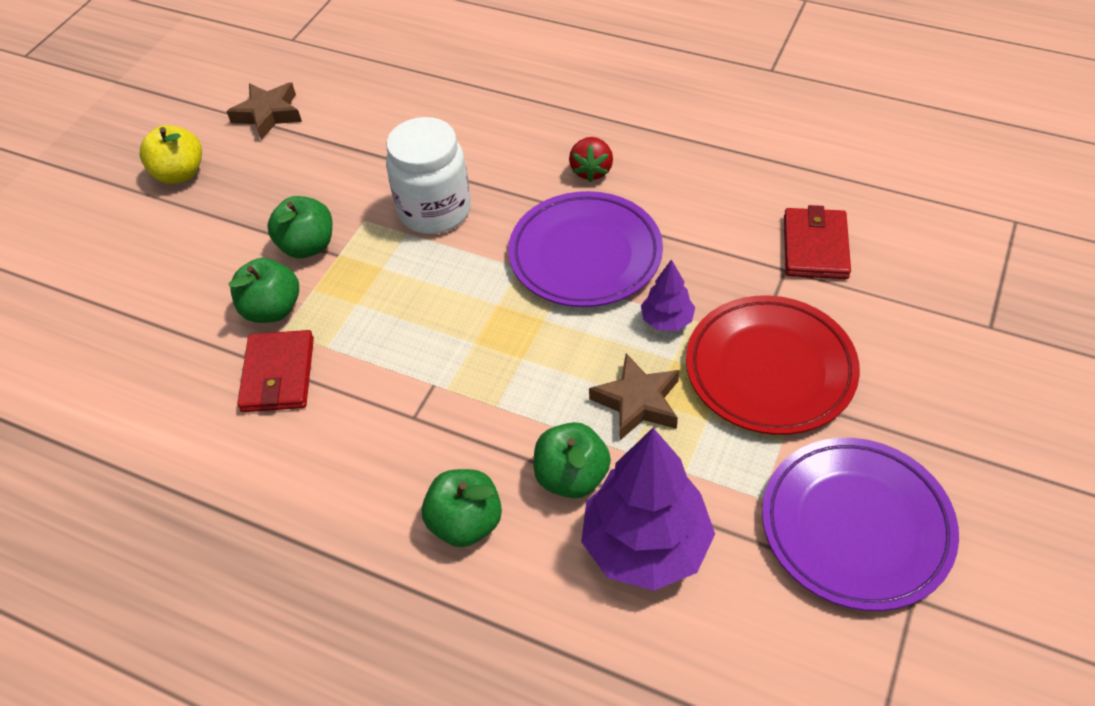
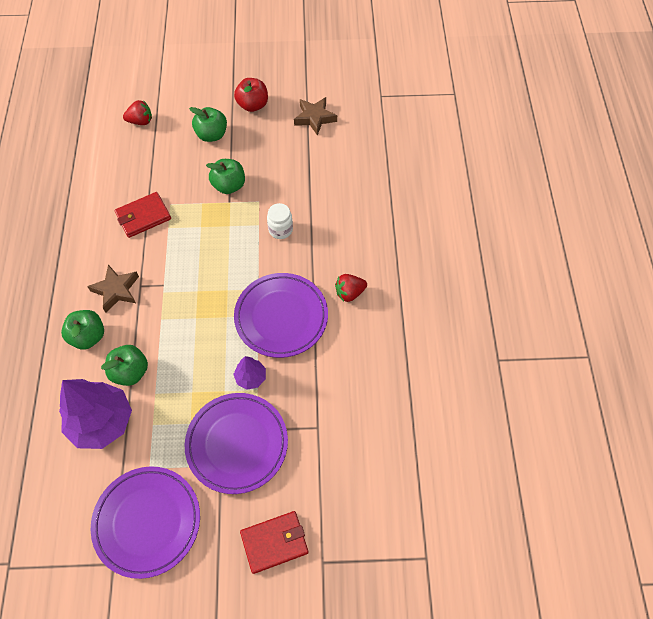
camera: 60 degrees right, 10 degrees up
(76, 324) = (140, 121): none -> red strawberry
(180, 173) = (253, 105): yellow apple -> red apple
(272, 309) = (181, 193): green apple -> green apple (212, 135)
(434, 210) = (280, 229): white jar -> white jar, size x0.55
(638, 402) = (188, 384): brown star -> brown star (116, 290)
(770, 369) = (237, 444): red plate -> purple plate
(815, 247) = (344, 439): red wallet -> red wallet (274, 542)

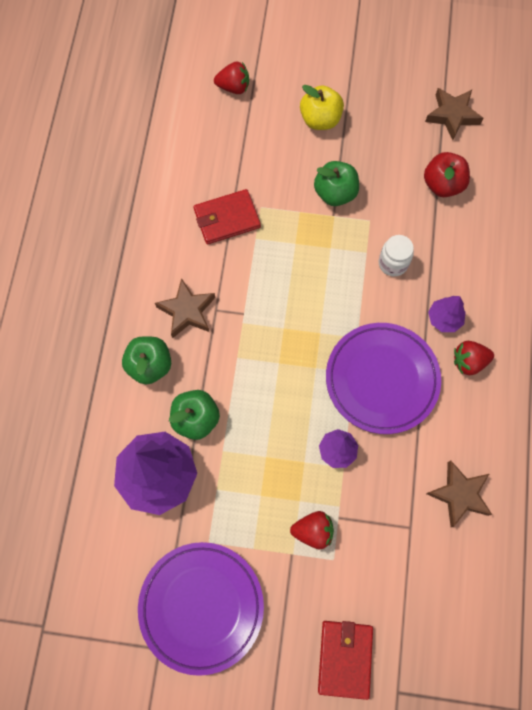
camera: 10 degrees right, 10 degrees up
(212, 135) = (320, 119): green apple -> yellow apple
(237, 444) = (313, 531): purple plate -> red strawberry
(253, 105) = (375, 85): red apple -> red apple (442, 185)
(274, 542) = (345, 658): red wallet -> red wallet turned 75 degrees counterclockwise
(326, 264) = (444, 319): none -> purple tree
(354, 395) = (459, 494): none -> brown star

